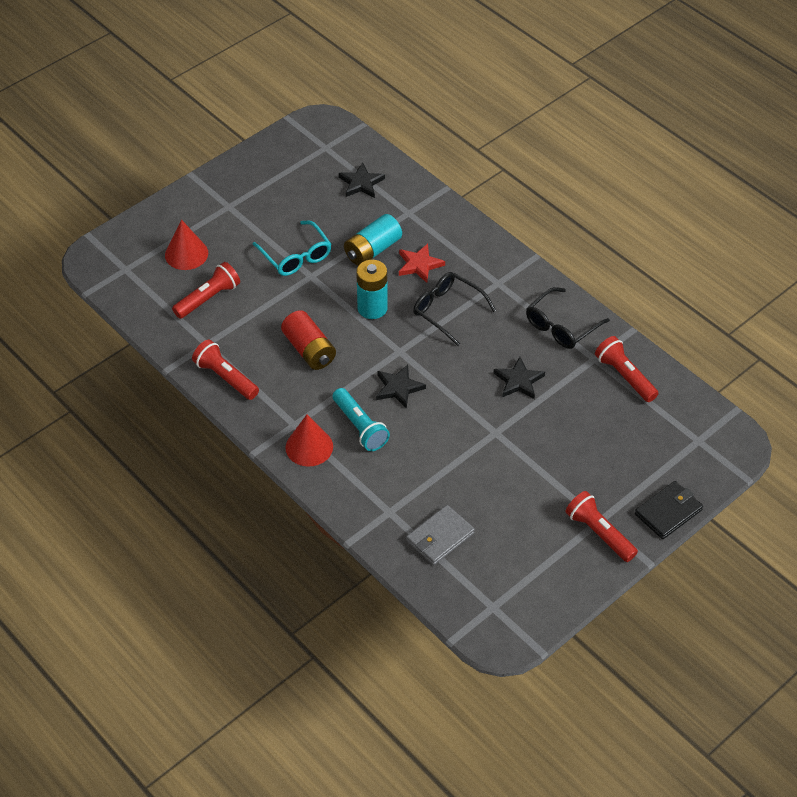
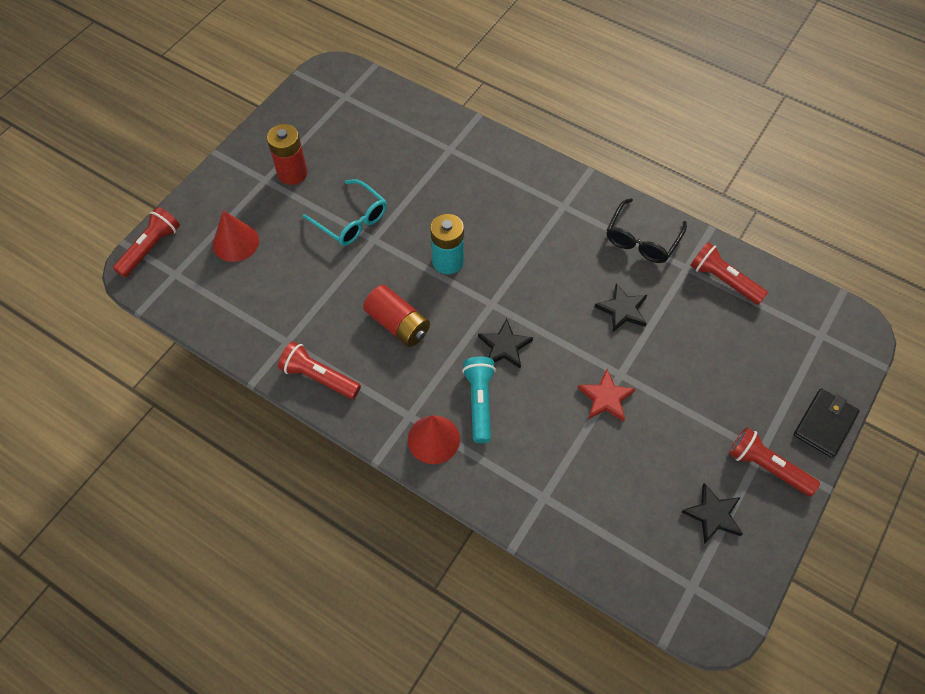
camera: 15 degrees left, 10 degrees up
(208, 298) = (274, 288): red flashlight -> red flashlight (151, 248)
(255, 205) = (292, 173): none -> red battery
(360, 427) = (479, 402): turquoise flashlight -> turquoise flashlight turned 135 degrees counterclockwise
(361, 183) = (392, 127): black star -> black star (713, 515)
(372, 250) = (427, 197): turquoise battery -> none
(419, 265) = (479, 203): red star -> red star (605, 398)
(440, 537) = (607, 514): grey wallet -> none
(447, 311) = (524, 247): black glasses -> none

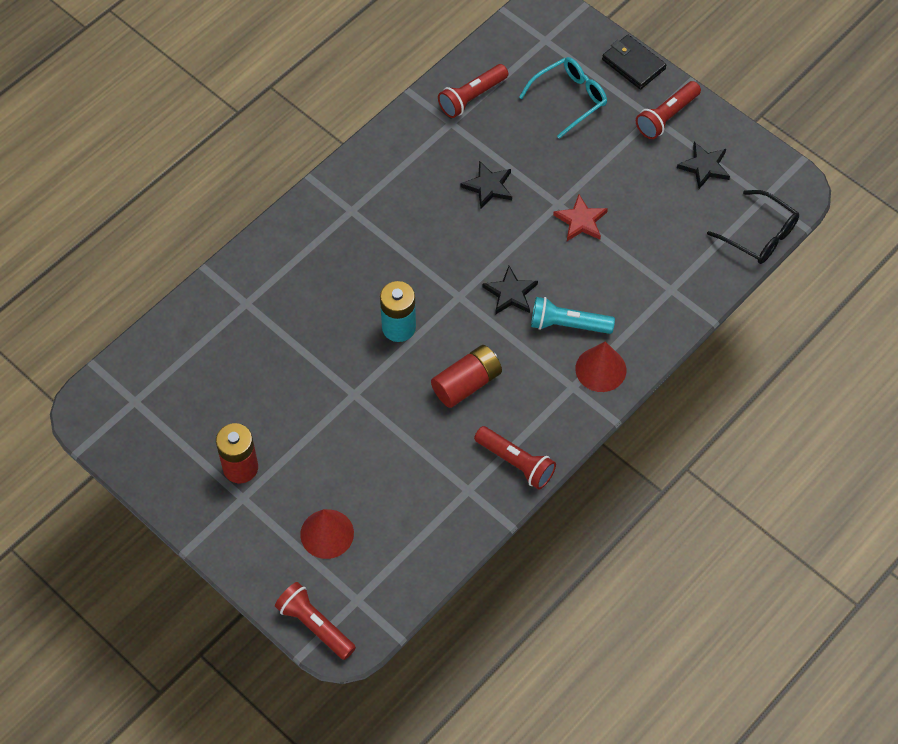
camera: 80 degrees left, 0 degrees up
(319, 377) = (516, 463): red flashlight -> red flashlight turned 90 degrees counterclockwise
(351, 220) = (323, 413): turquoise glasses -> turquoise glasses (569, 99)
(642, 239) = (409, 151): black glasses -> black glasses (759, 235)

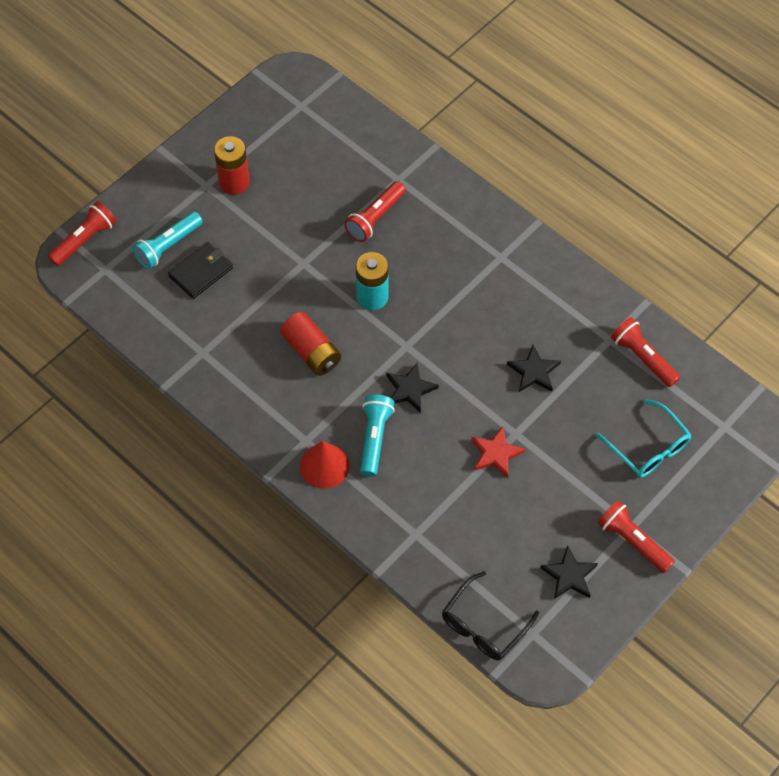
camera: 90 degrees right, 0 degrees up
(327, 533) = (168, 246): red cone -> turquoise flashlight
(516, 463) = (227, 391): red flashlight -> red flashlight (375, 218)
(633, 64) = (700, 511): black wallet -> black wallet (201, 272)

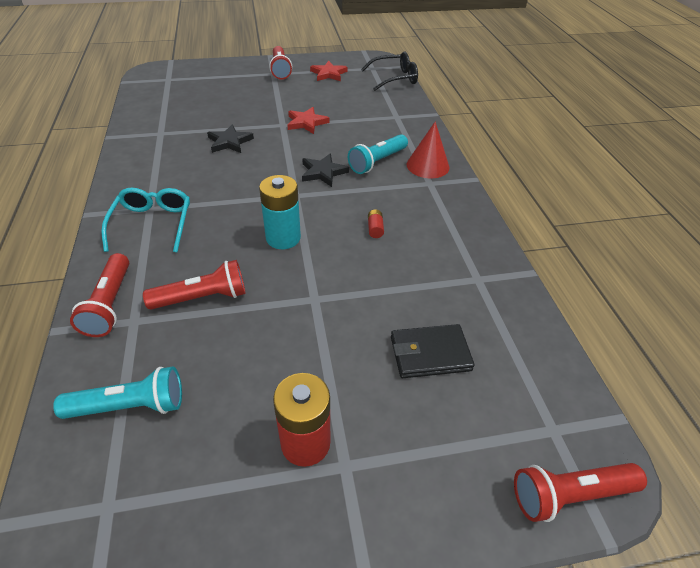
camera: 145 degrees left, 15 degrees down
(168, 246) = (452, 409): turquoise flashlight -> turquoise flashlight (130, 406)
(311, 352) = (375, 229): red battery -> red battery, size x0.44
(569, 575) = (328, 74): black star -> red star
(642, 358) = (157, 117): red flashlight -> red flashlight (110, 304)
(648, 447) = (219, 89): turquoise glasses -> turquoise glasses (152, 224)

